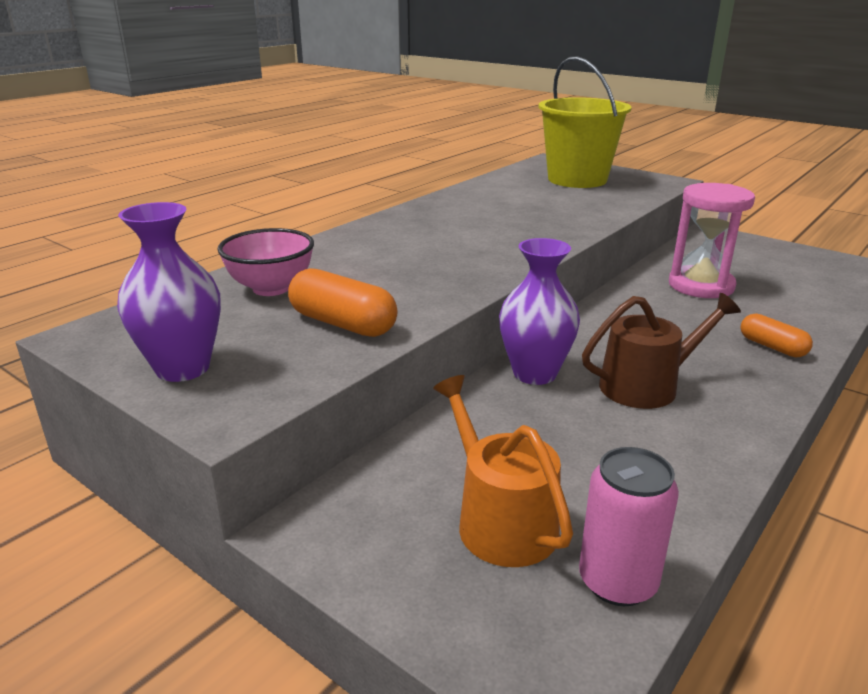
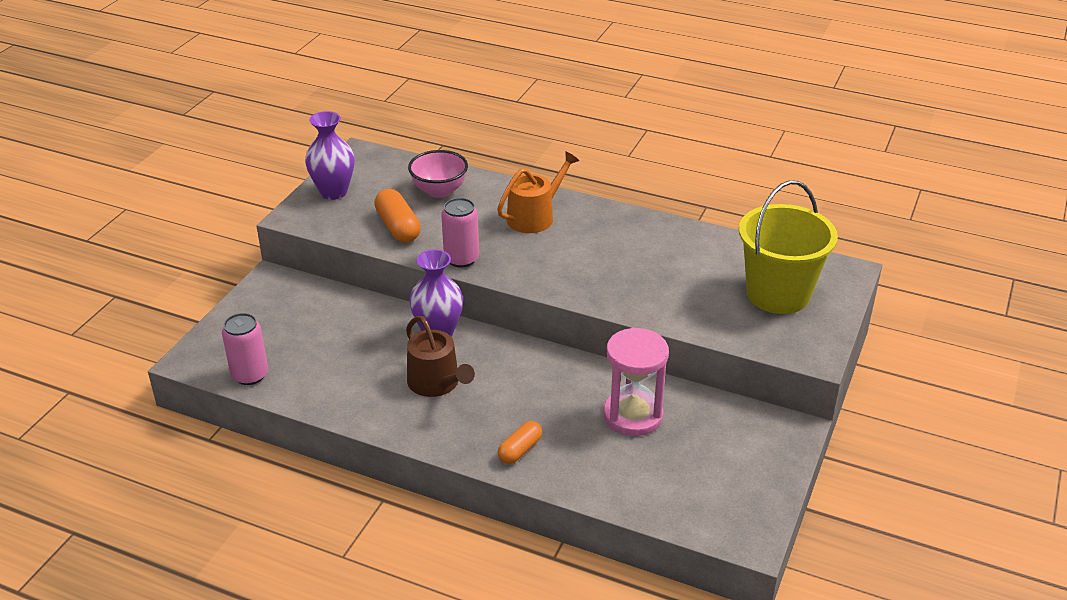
camera: 75 degrees right, 10 degrees up
(342, 324) = (398, 227): orange capsule -> orange capsule turned 45 degrees counterclockwise
(454, 290) = (461, 259): none -> pink can
(500, 520) = (287, 335): orange watering can -> orange watering can (535, 216)

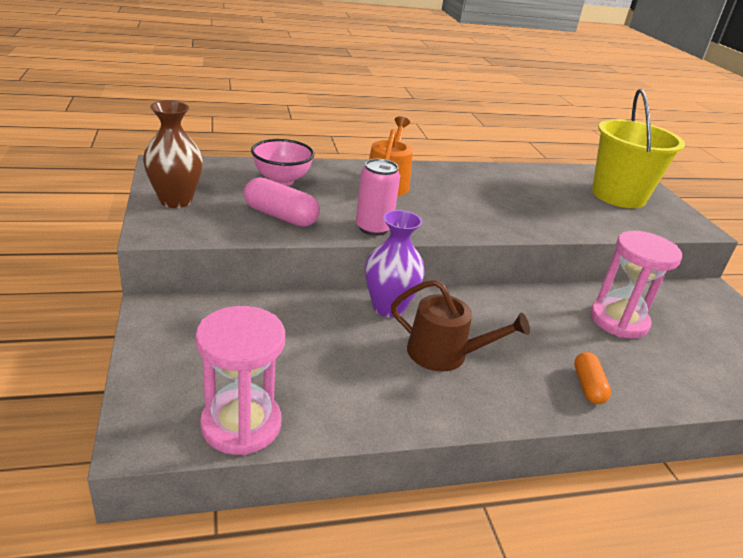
camera: 40 degrees left, 5 degrees down
(250, 375) = (241, 424): pink can -> pink hourglass
(333, 192) = (176, 201): purple vase -> brown vase
(398, 227) = (280, 216): orange capsule -> pink capsule

